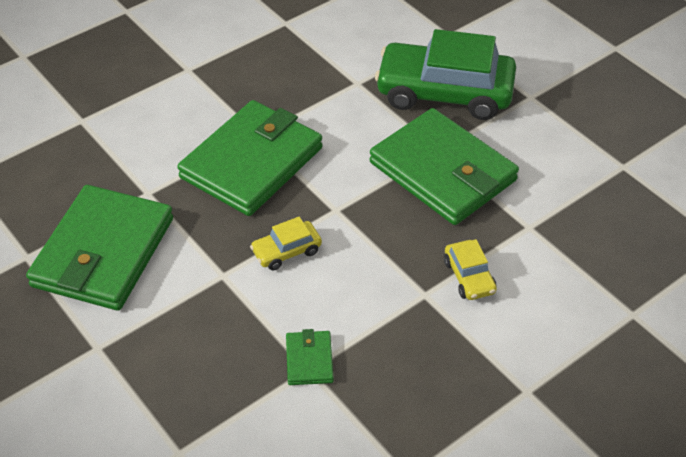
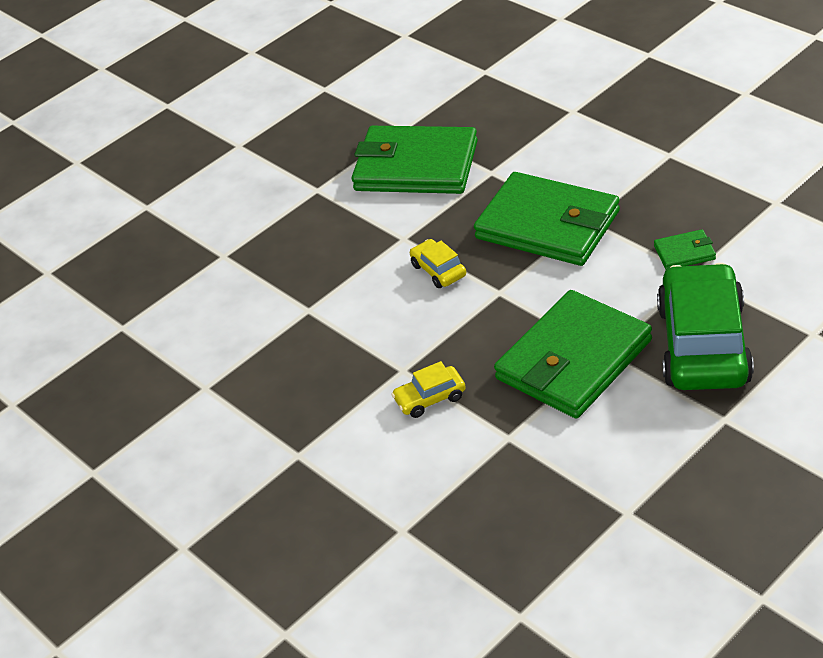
camera: 90 degrees right, 5 degrees down
(309, 360) = (317, 308): green wallet -> green wallet (684, 253)

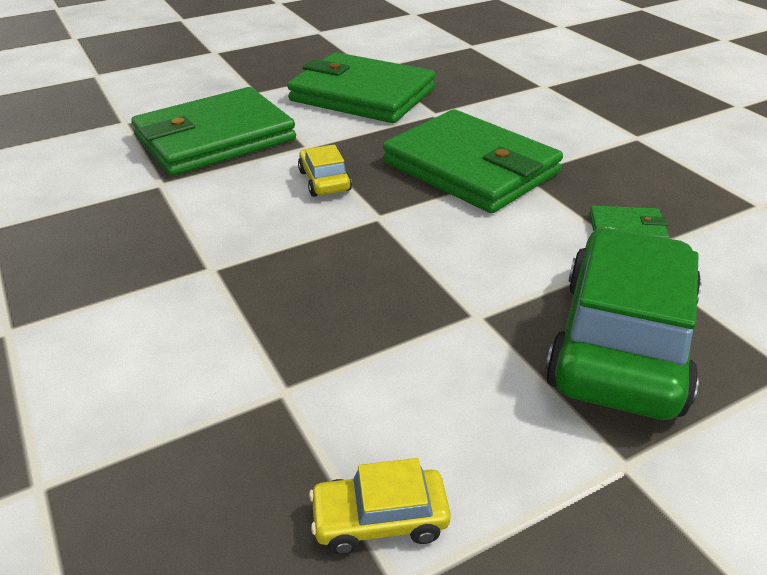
camera: 10 degrees right, 5 degrees down
(430, 398) = (218, 309): yellow car -> yellow car (380, 519)
(573, 359) = (429, 314): green wallet -> green wallet (215, 138)

